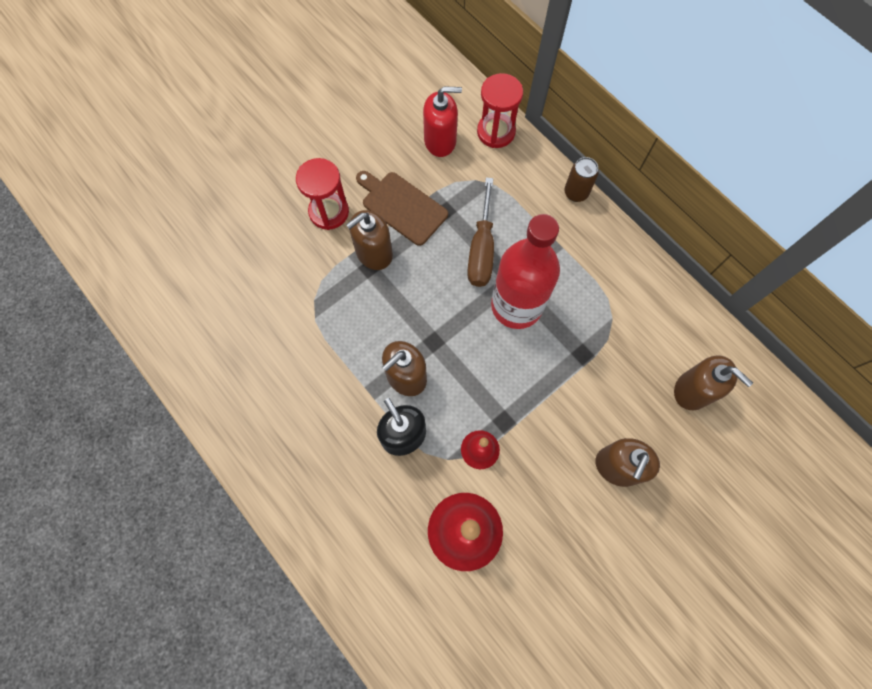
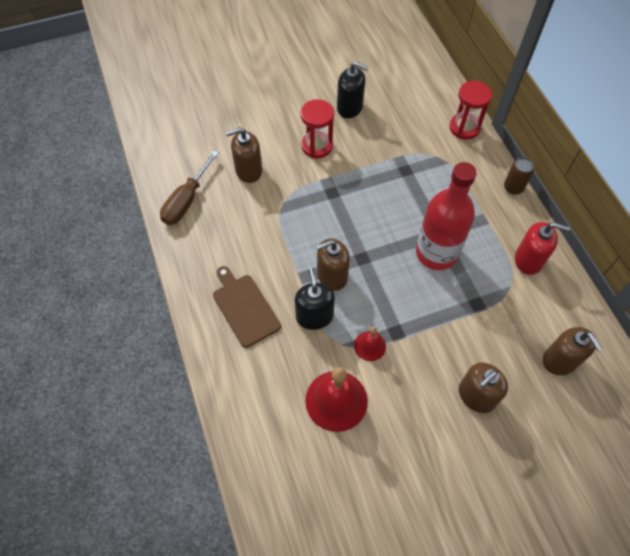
camera: 20 degrees right, 10 degrees down
(351, 147) = (350, 107): none -> black soap dispenser
(374, 253) = (339, 183): brown soap dispenser -> brown soap dispenser (248, 170)
(402, 206) = (373, 158): brown cutting board -> brown cutting board (244, 307)
(440, 141) = (419, 122): red soap dispenser -> red soap dispenser (528, 260)
(481, 249) = (423, 205): brown screwdriver -> brown screwdriver (186, 200)

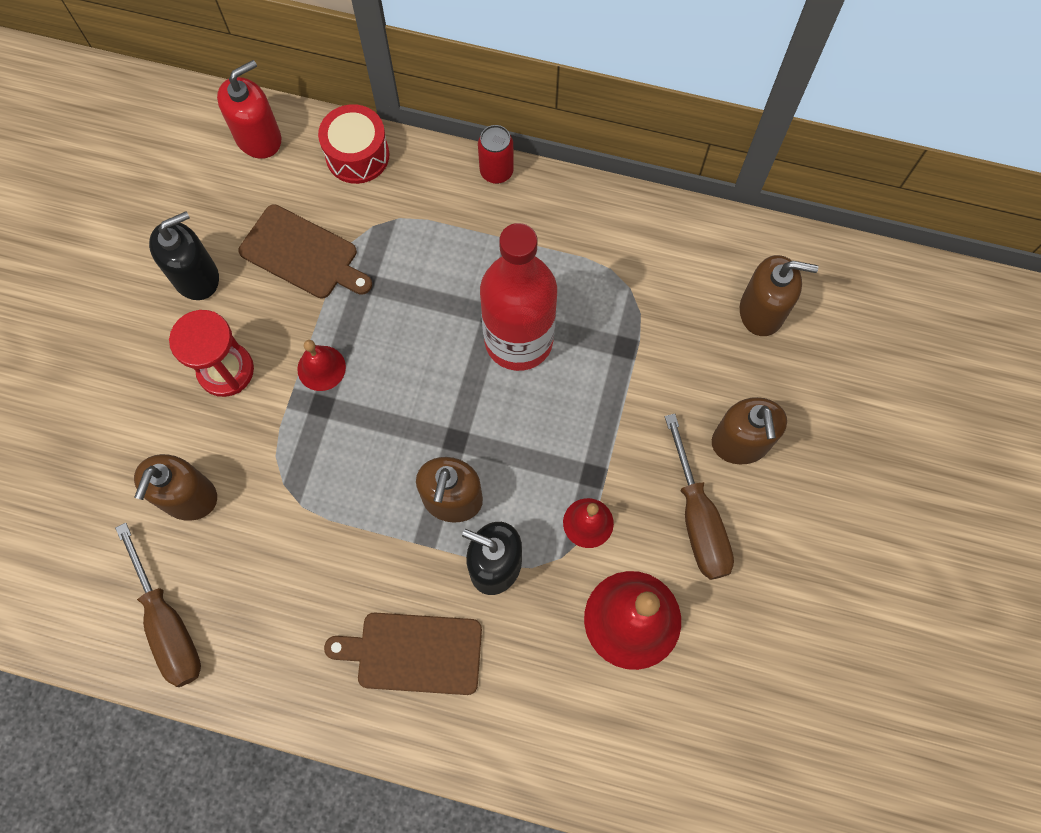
camera: 55 degrees left, 10 degrees up
(349, 181) = (321, 368): none -> red bell
(397, 139) = (303, 254): none -> brown cutting board
(415, 400) = (697, 519): none -> brown screwdriver
(464, 127) = (357, 155): red hourglass -> red drum
(513, 187) = (496, 172): brown can -> red can
(528, 260) = (610, 238): red soap dispenser -> red soap dispenser (258, 138)

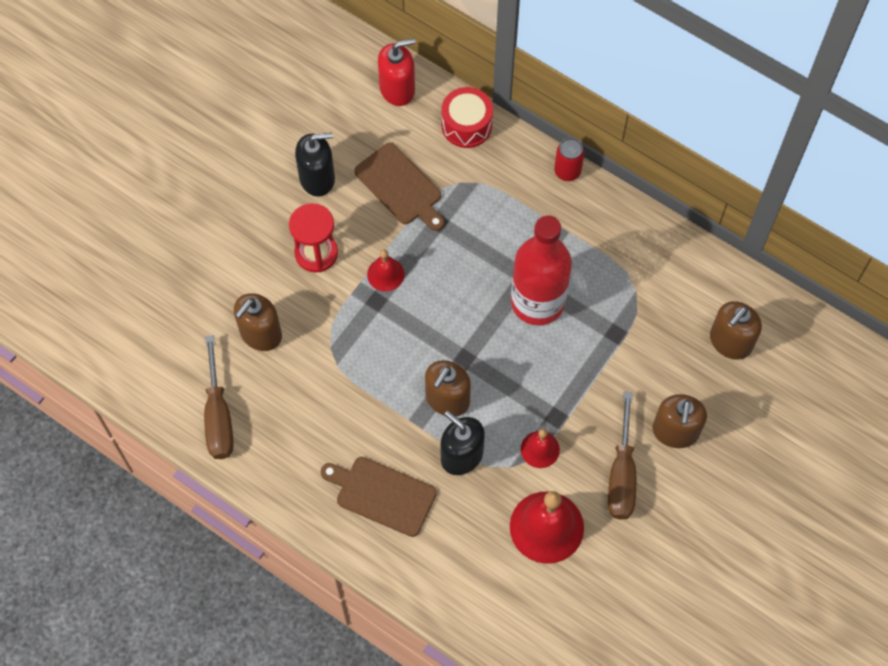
camera: 20 degrees right, 5 degrees down
(762, 311) = (730, 342): brown soap dispenser -> brown soap dispenser turned 105 degrees clockwise

